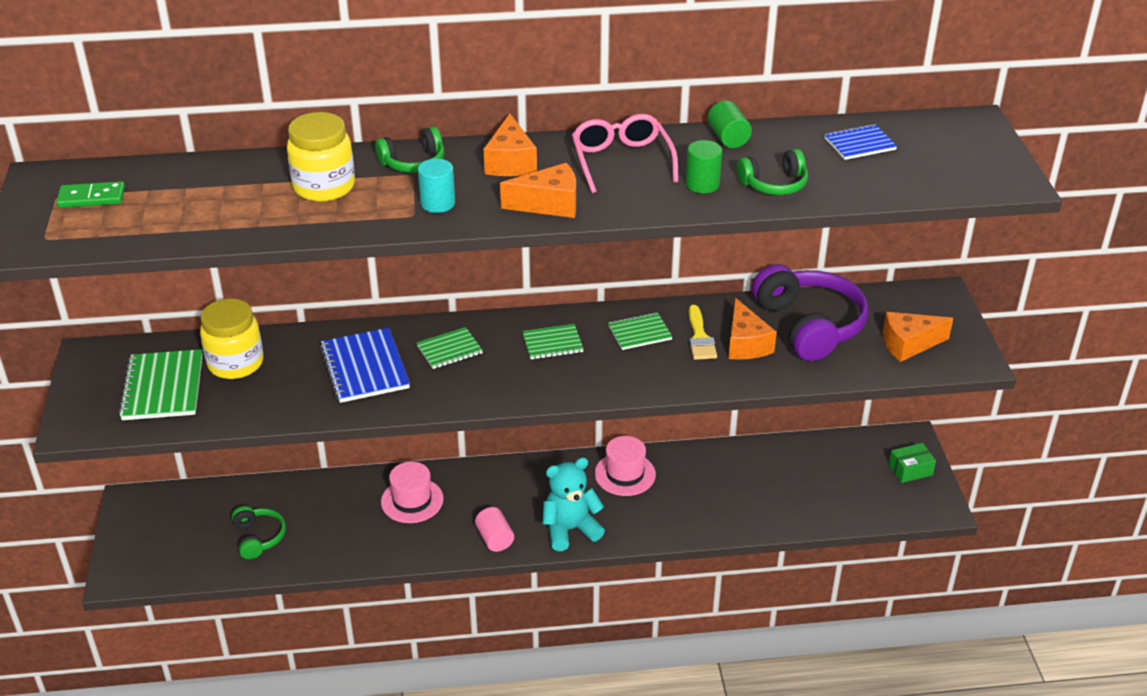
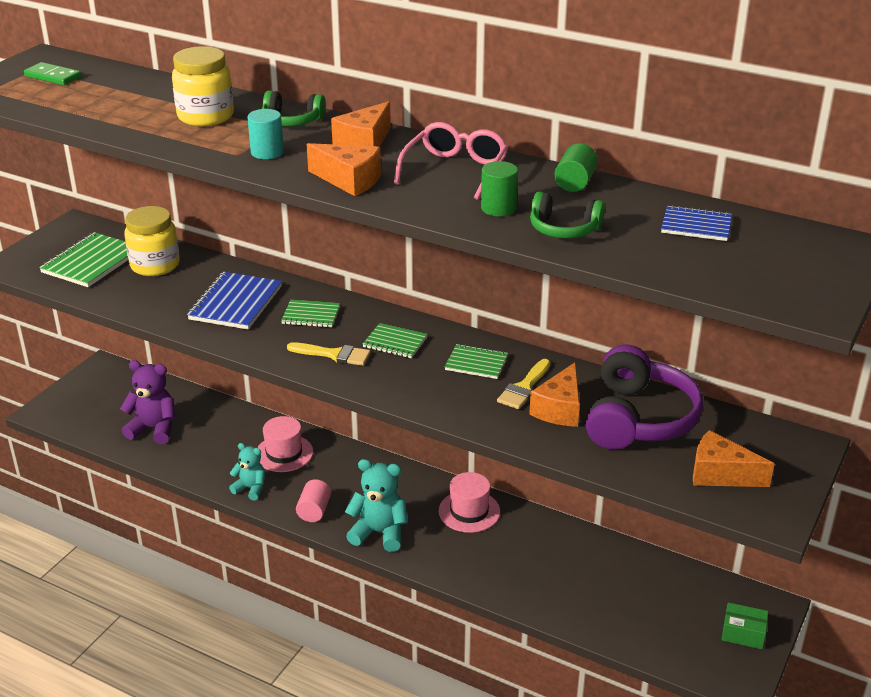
camera: 35 degrees right, 5 degrees down
(258, 537) = (154, 429): green headphones -> purple teddy bear
(416, 547) = (250, 488): none -> turquoise teddy bear
(514, 377) = (334, 354): none -> yellow brush

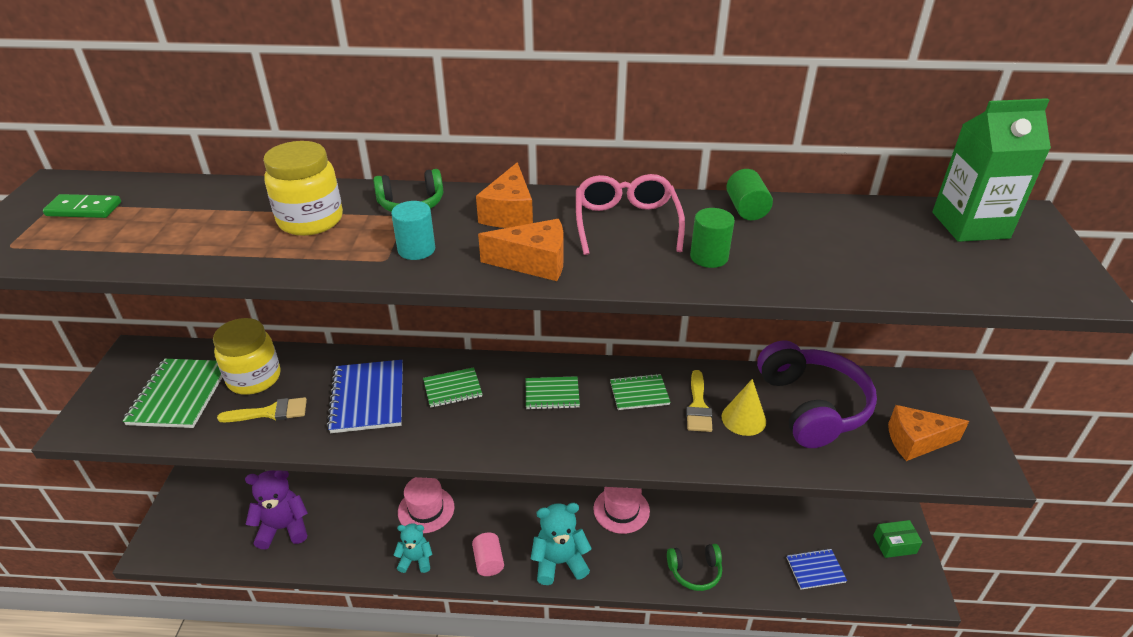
camera: 25 degrees left, 5 degrees up
(334, 354) = (505, 427): yellow brush -> yellow brush (270, 412)
(559, 409) = (743, 419): orange cheese -> yellow cone
(564, 229) = (791, 265): green headphones -> green headphones (695, 571)
(696, 226) = (893, 229): blue notebook -> blue notebook (815, 570)
(779, 239) = (970, 225): none -> green carton

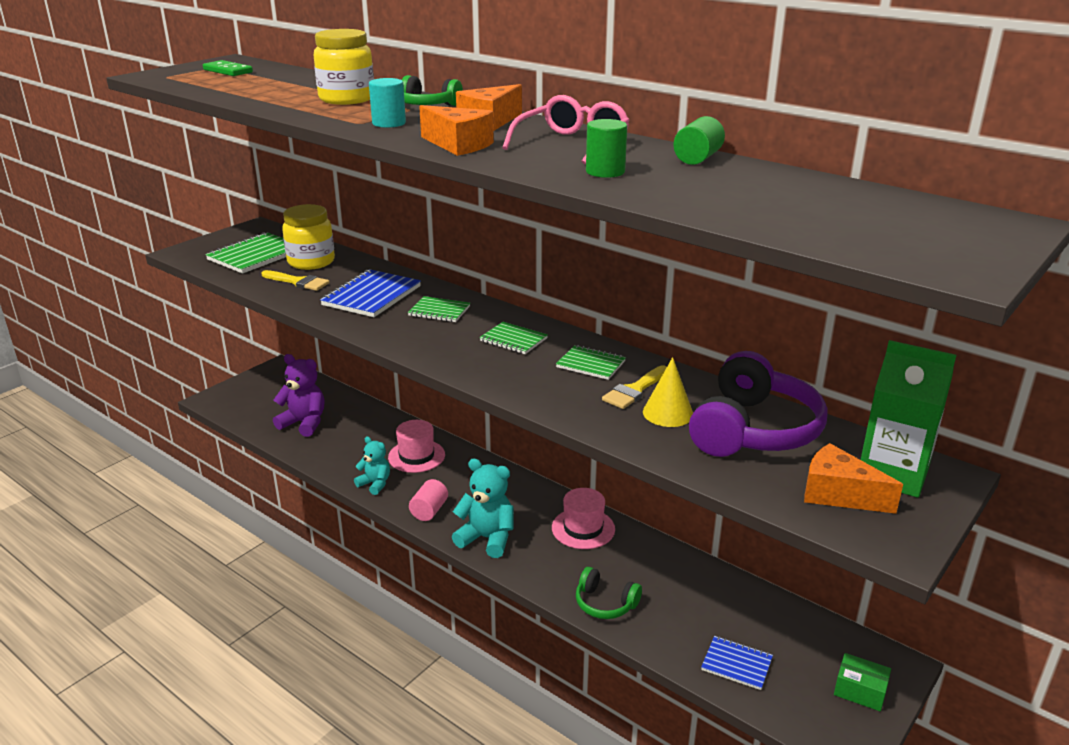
camera: 35 degrees right, 10 degrees down
(970, 225) = (924, 213): green carton -> green carton (892, 474)

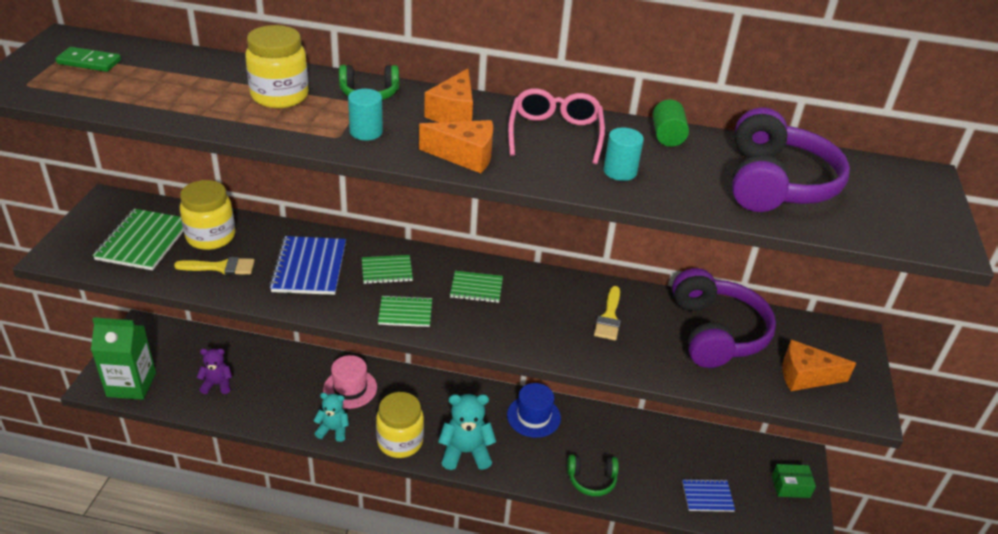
camera: 30 degrees left, 10 degrees up
(304, 423) = (217, 384): purple teddy bear -> purple teddy bear, size x0.63
(429, 511) = (400, 441): pink cylinder -> yellow jar
(583, 528) = (533, 416): pink hat -> blue hat
(590, 364) = (557, 299): green notebook -> green notebook (405, 313)
(605, 172) = (620, 171): green cylinder -> turquoise cylinder
(668, 413) = (648, 334): yellow cone -> none
(785, 201) = (776, 183): none -> purple headphones
(892, 474) = (824, 345): green carton -> green carton (131, 384)

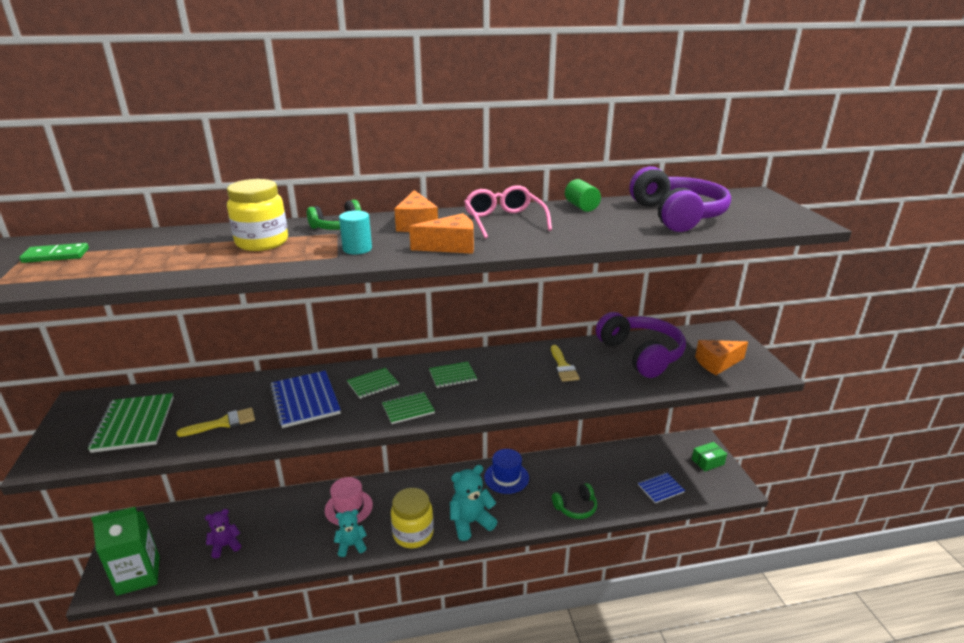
camera: 20 degrees left, 10 degrees down
(211, 237) = (200, 403): yellow jar -> none
(620, 171) = (571, 231): turquoise cylinder -> none

